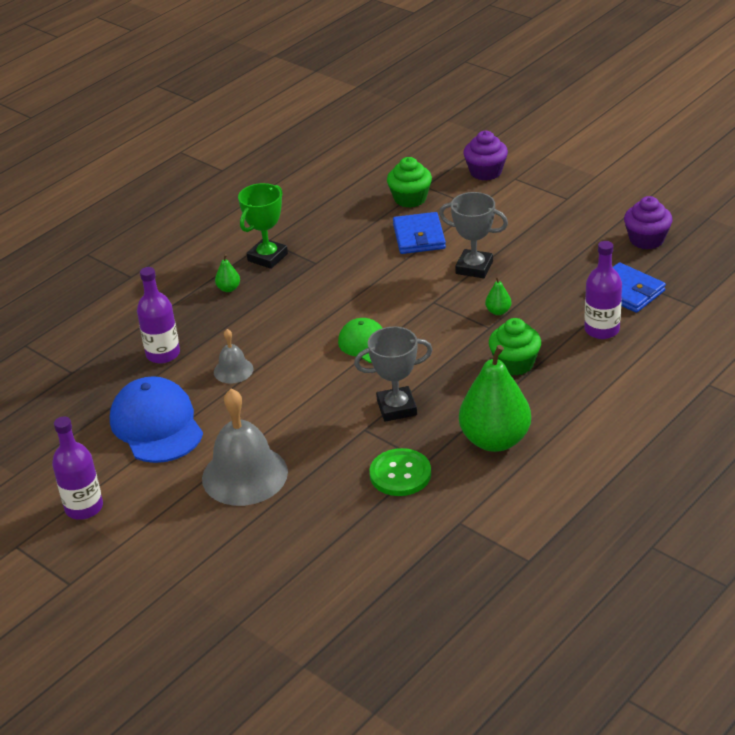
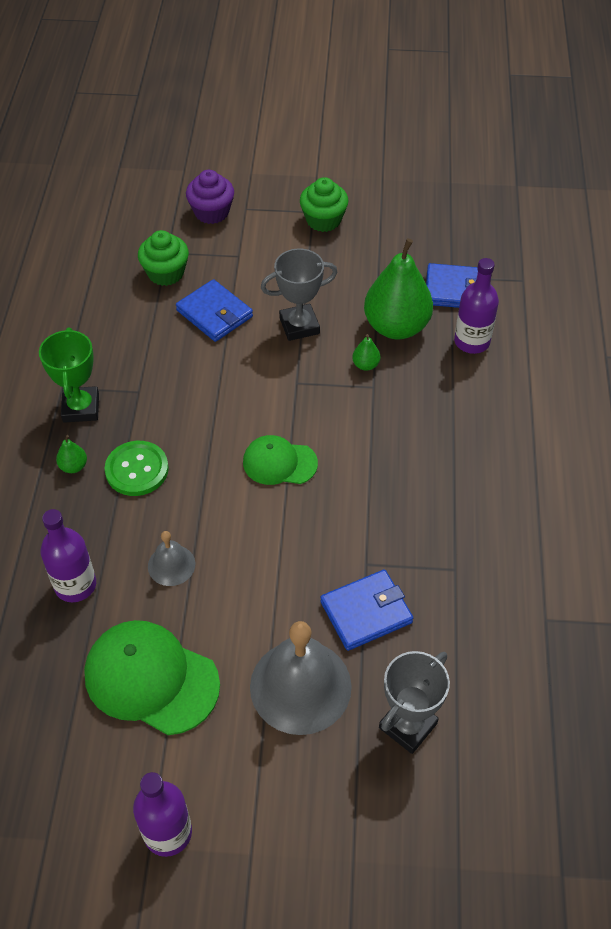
camera: 40 degrees left, 15 degrees up
(156, 425) = (151, 678): blue cap -> green cap
(333, 456) = (366, 612): none -> blue wallet
(397, 408) = (373, 522): grey trophy -> grey trophy (408, 725)
(400, 474) = (446, 596): green button -> green button (137, 470)
(495, 440) = (492, 510): green pear -> green pear (396, 327)
(514, 363) = (432, 416): green cupcake -> green cupcake (323, 220)
(646, 240) = (421, 227): purple cupcake -> none

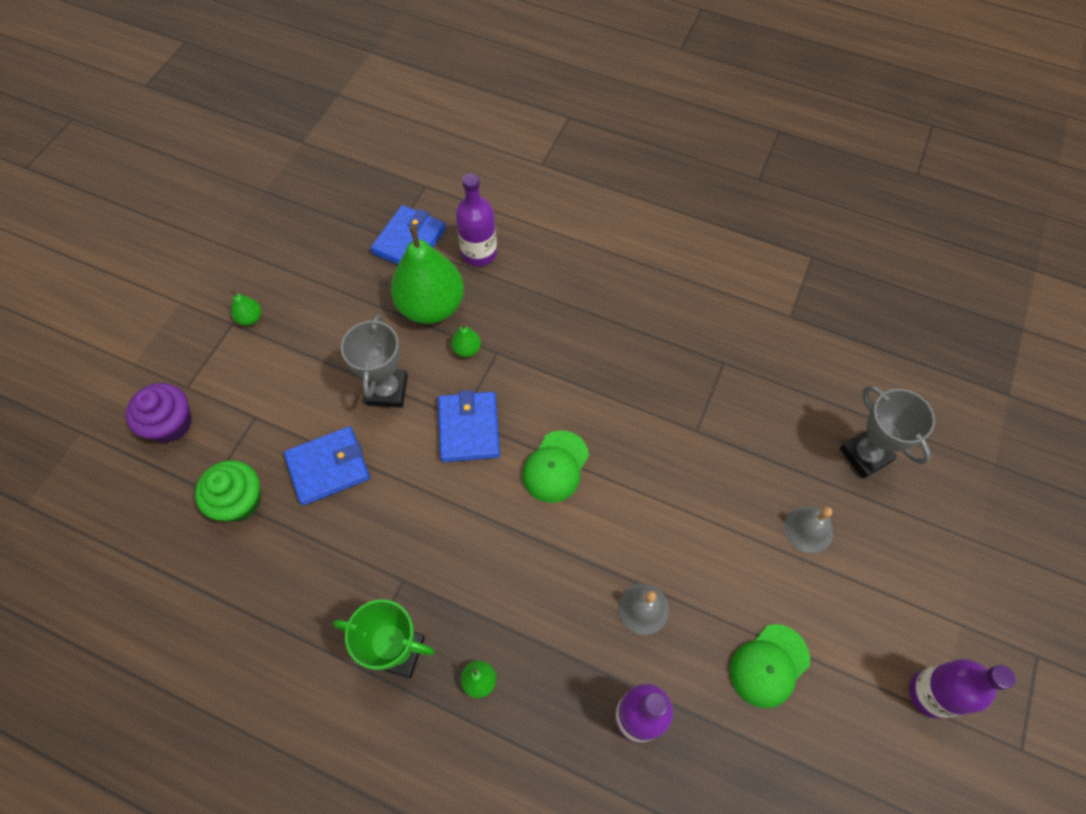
camera: 70 degrees left, 10 degrees up
(137, 470) = (510, 611): green button -> none
(151, 678) = (769, 665): green cap -> green cap, size x0.61
(300, 686) = (808, 529): grey bell -> grey bell, size x0.50
(323, 220) = (250, 318): green cupcake -> green pear
(366, 612) = (747, 448): blue wallet -> blue wallet (469, 428)

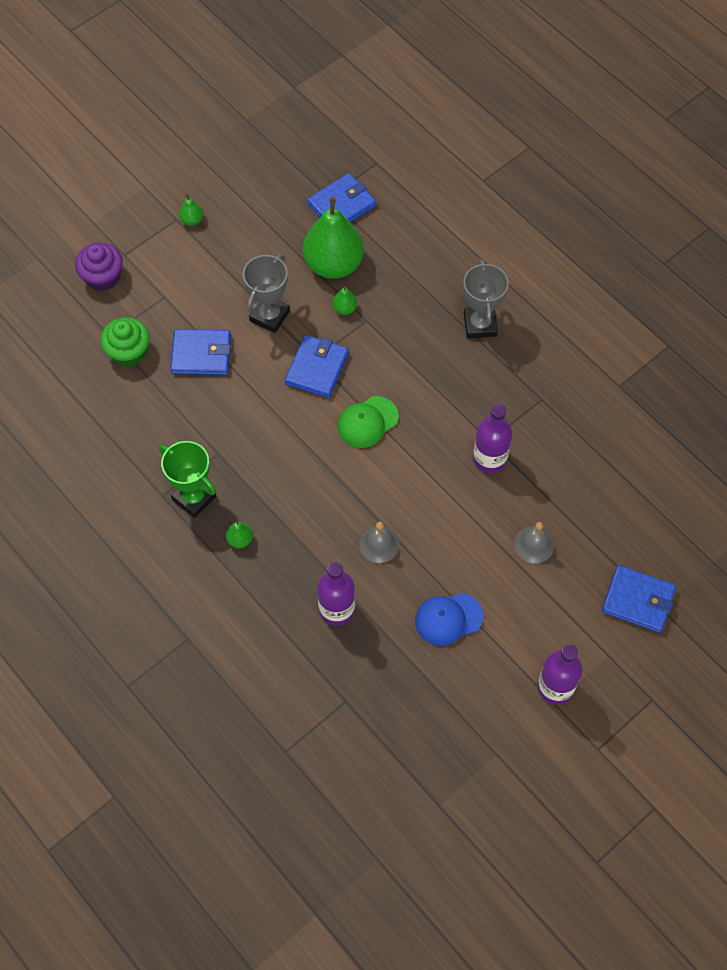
camera: 25 degrees right, 0 degrees up
(479, 253) = (392, 236): purple bottle -> purple bottle (489, 459)
(769, 665) = (448, 619): green cap -> blue cap
(865, 455) = (612, 512): grey trophy -> grey trophy (480, 325)
(950, 543) = (638, 600): none -> blue wallet

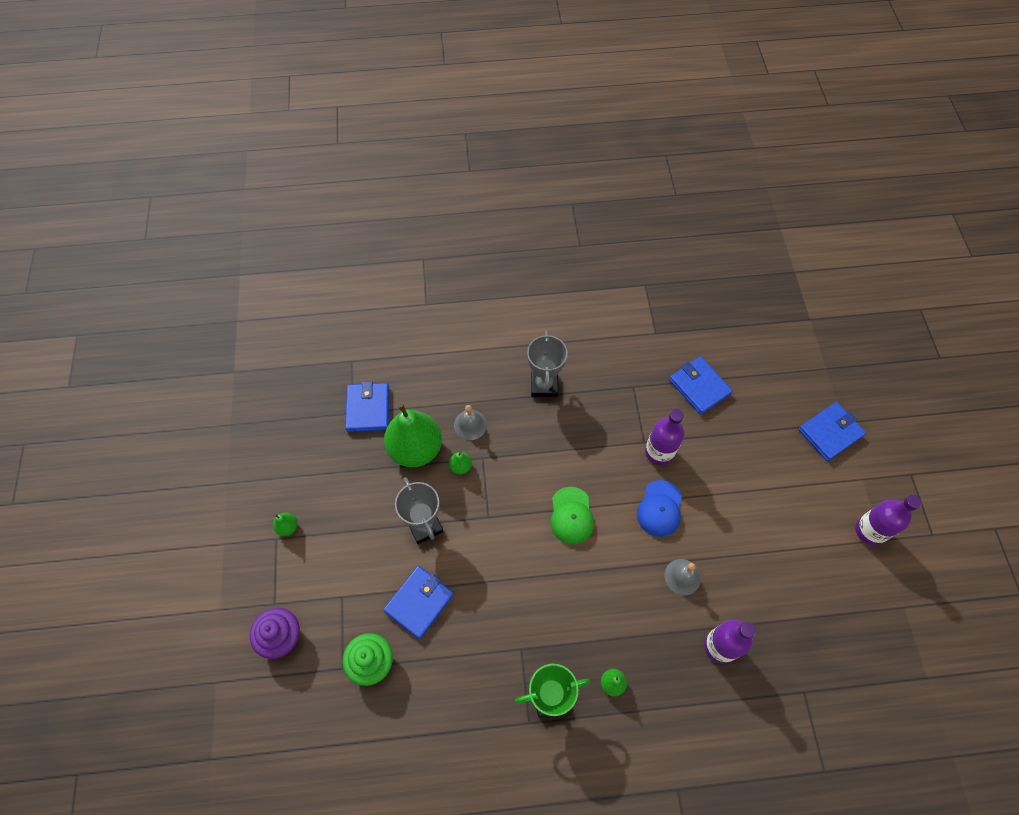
camera: 55 degrees left, 0 degrees up
(317, 368) = (498, 521): blue wallet -> blue wallet (699, 387)
(448, 619) = (774, 568): blue cap -> blue cap (659, 508)
(480, 325) = (544, 385): grey trophy -> grey trophy turned 60 degrees clockwise
(534, 544) = (747, 469): grey bell -> grey bell (470, 425)

